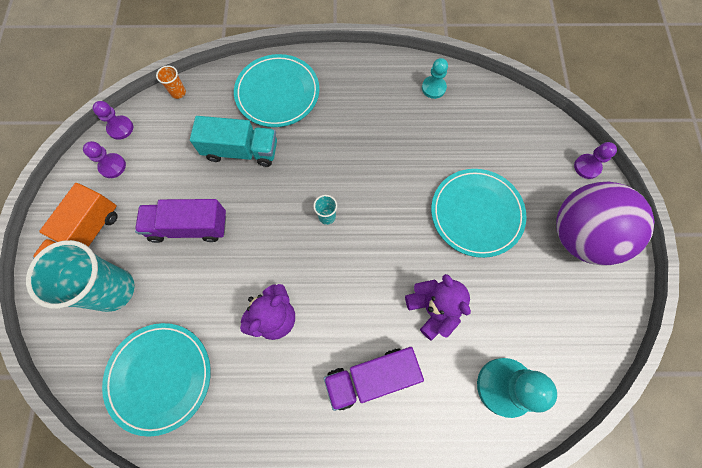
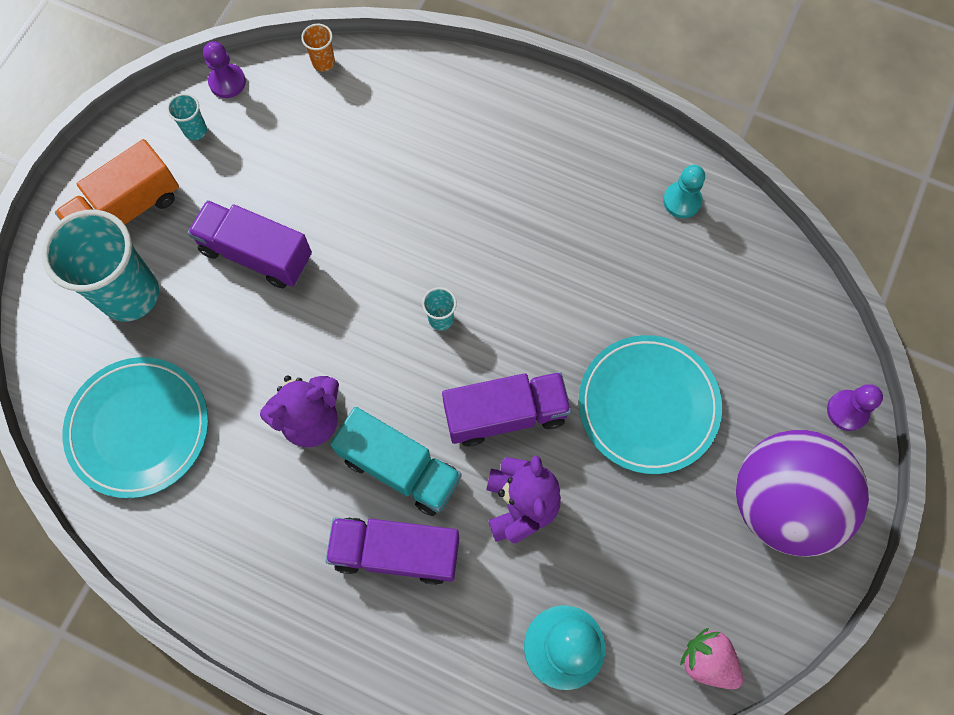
camera: 25 degrees right, 0 degrees up
(112, 166) = (195, 130): purple pawn -> turquoise cup
(241, 151) = (370, 179): turquoise truck -> turquoise truck (400, 468)
(277, 93) = (456, 118): turquoise plate -> none
(395, 257) = (505, 414): none -> purple truck
(591, 352) = (707, 660): none -> pink strawberry

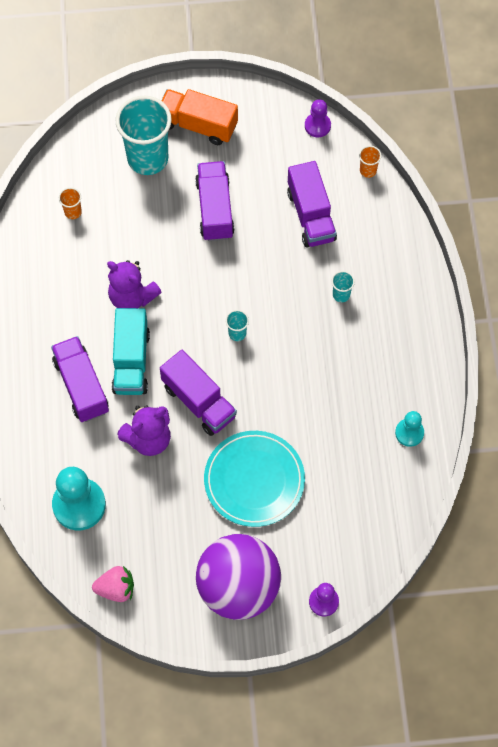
camera: 60 degrees right, 5 degrees down
(139, 428) = (73, 212): turquoise plate -> orange cup
(195, 130) = (273, 128): turquoise cup -> turquoise cup (341, 295)
(339, 153) = (311, 215): none -> purple truck
(707, 660) = (116, 589): pink strawberry -> pink strawberry turned 75 degrees clockwise

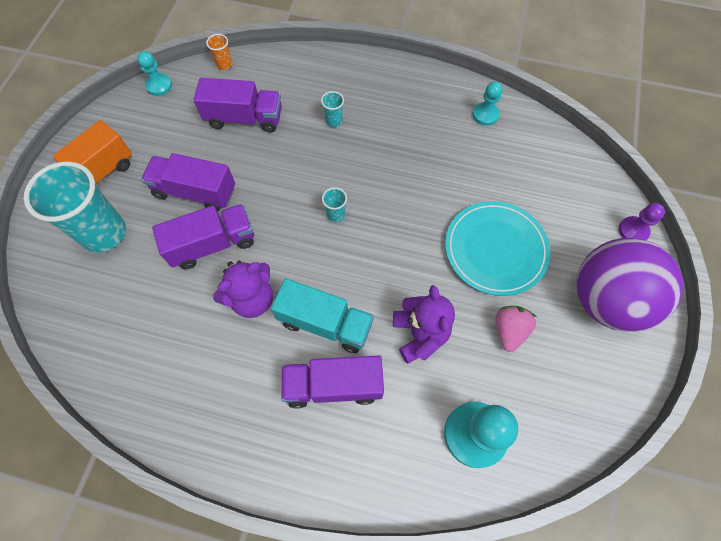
camera: 70 degrees left, 0 degrees up
(73, 212) = (122, 327): orange cup -> none
(116, 589) = (584, 425): pink strawberry -> pink strawberry (509, 330)
(199, 401) = (395, 272): purple truck -> purple truck (213, 244)
(317, 126) = (159, 85): purple pawn -> turquoise pawn

